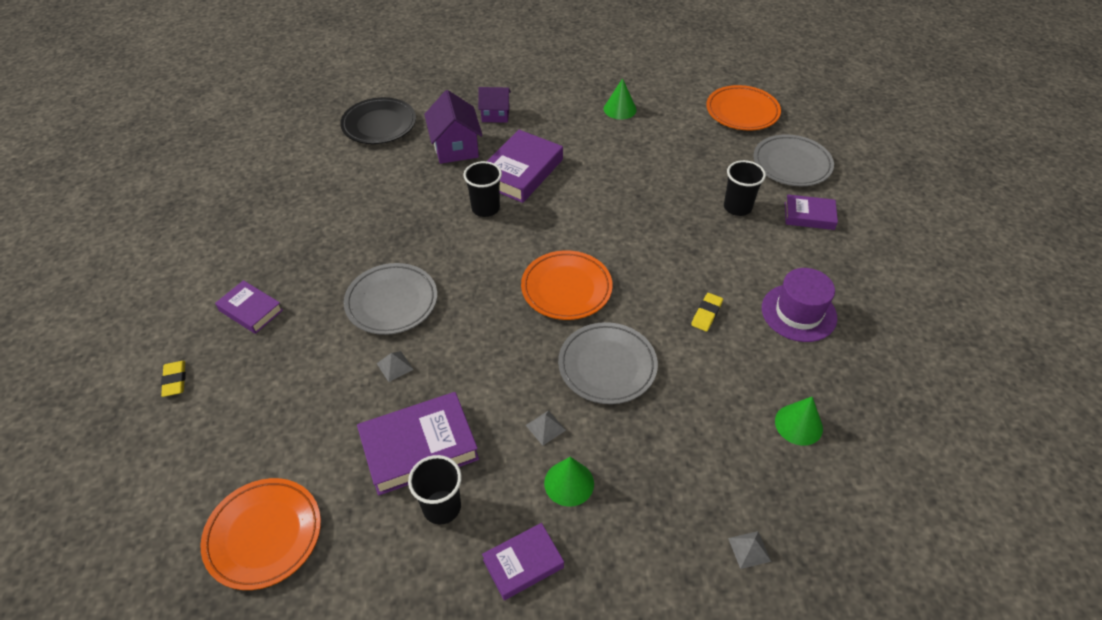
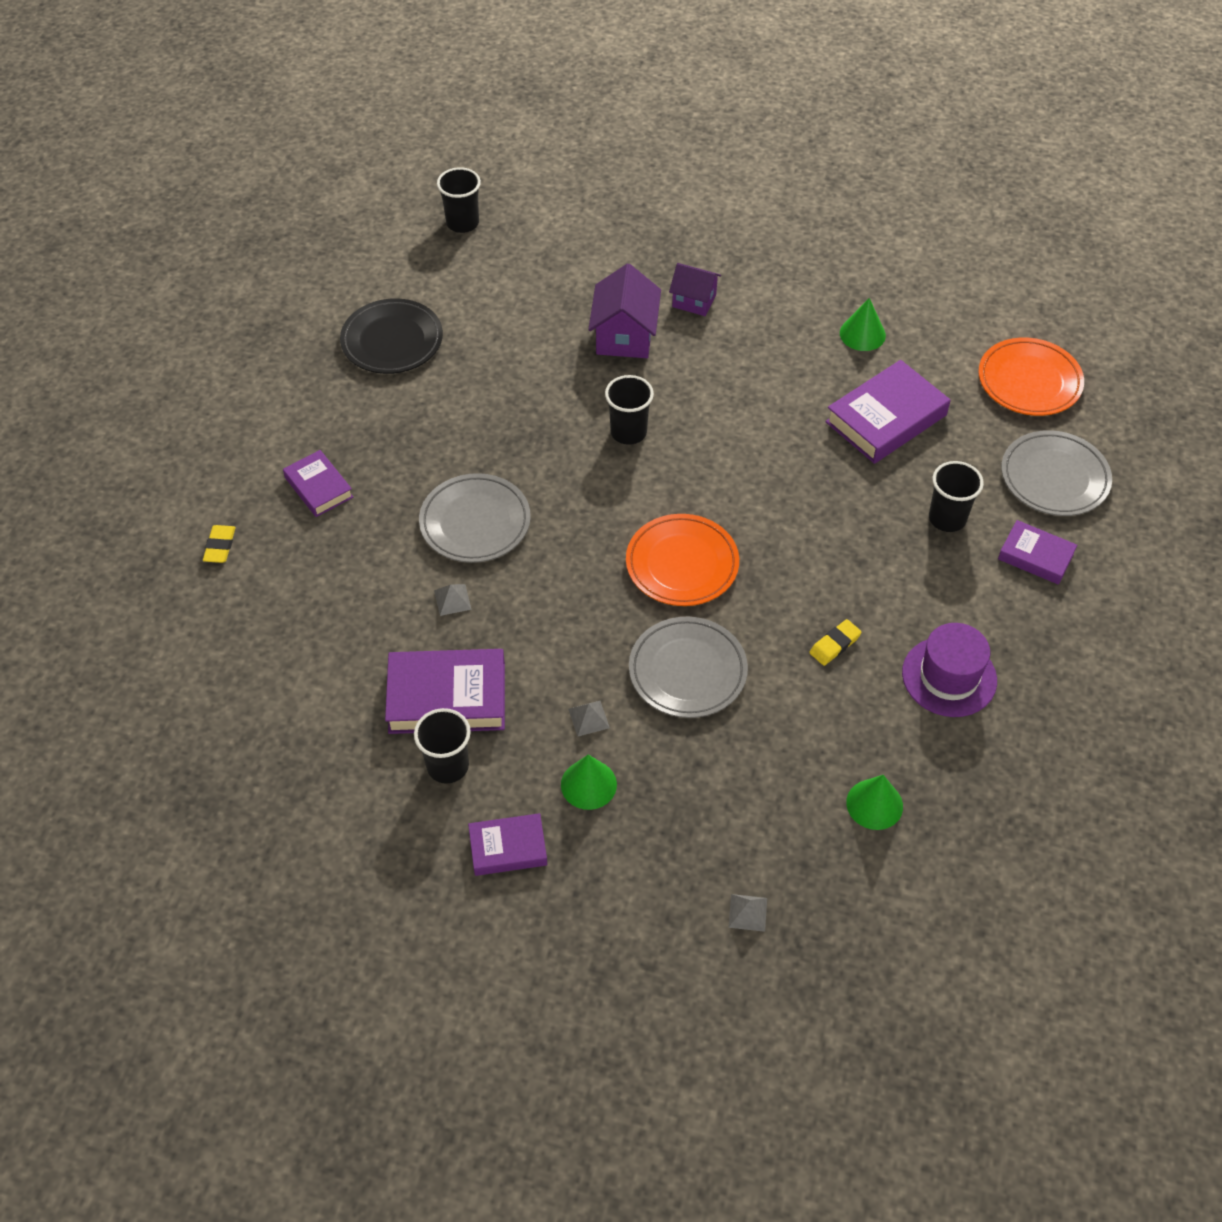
camera: 20 degrees right, 5 degrees up
(264, 535) = (265, 737): orange plate -> none
(306, 103) = (462, 223): none -> black cup
(379, 125) = (542, 278): black plate -> black plate (392, 341)
(521, 172) = (693, 393): purple book -> purple book (886, 419)

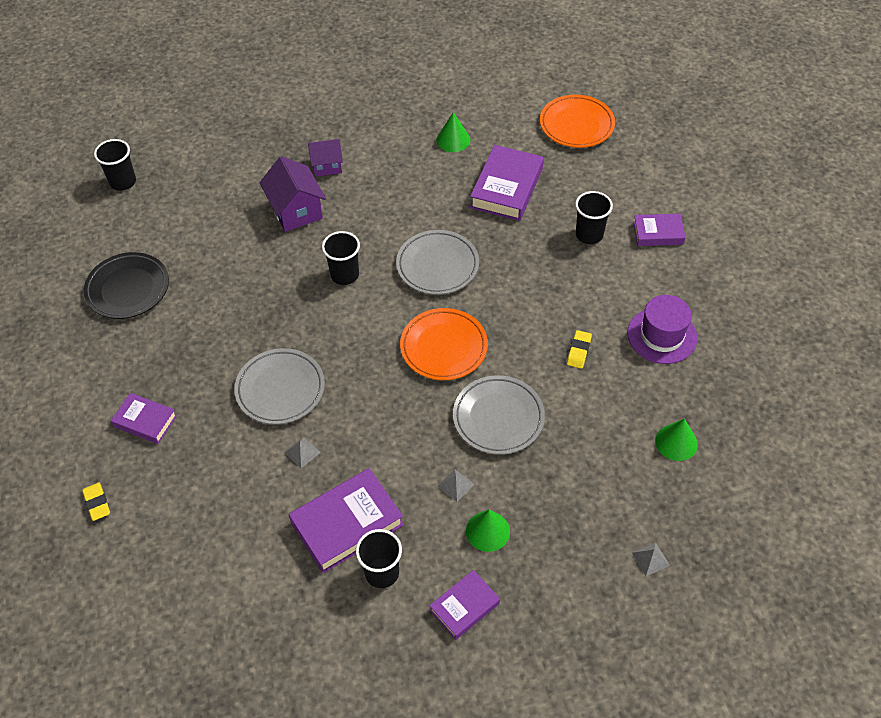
camera: 30 degrees left, 0 degrees up
(1054, 478) = (634, 178): grey plate -> grey plate (437, 265)

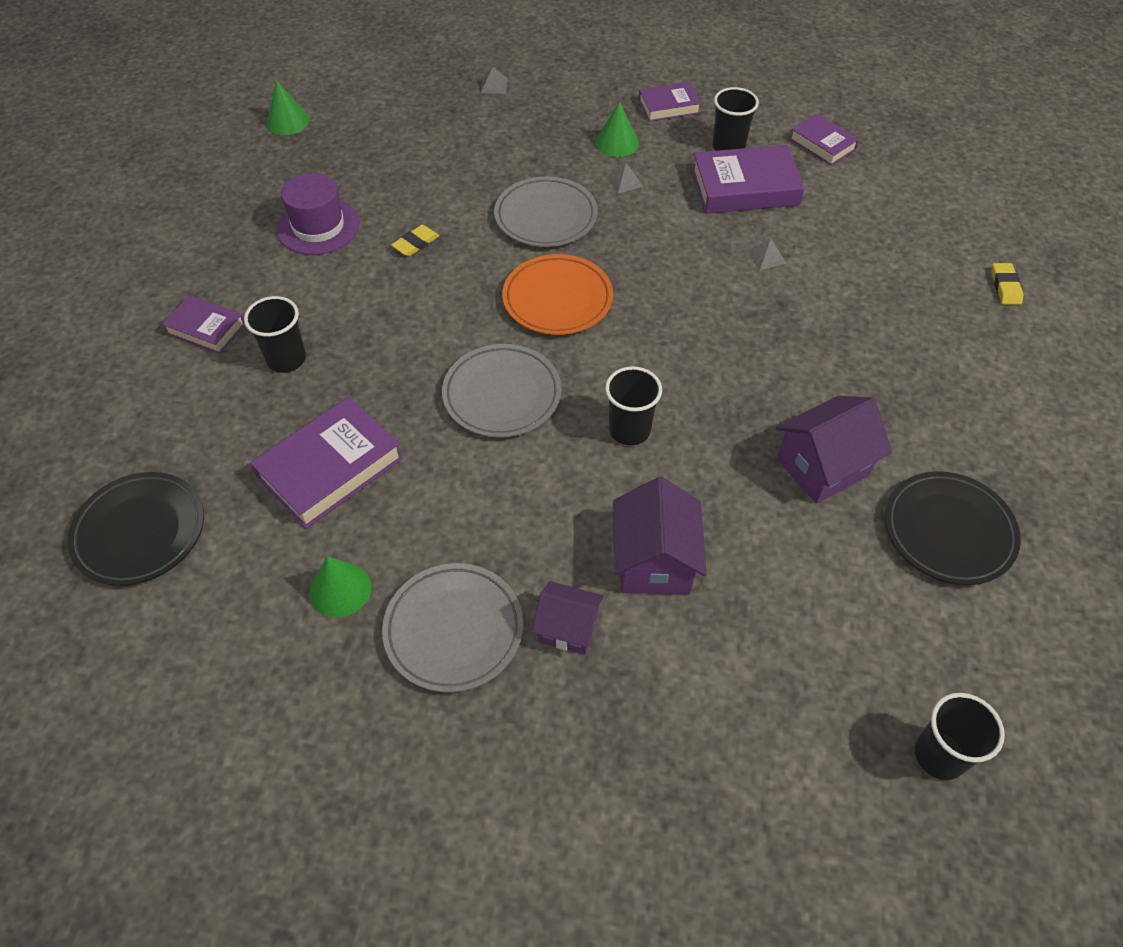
camera: 155 degrees left, 0 degrees up
(145, 421) = (941, 347): purple book -> purple book (822, 144)
(213, 298) = (822, 467): none -> purple house
(280, 389) = (768, 324): grey plate -> grey plate (454, 630)
(576, 125) = (140, 532): orange plate -> black plate
(676, 442) = (396, 144): green cone -> green cone (287, 121)

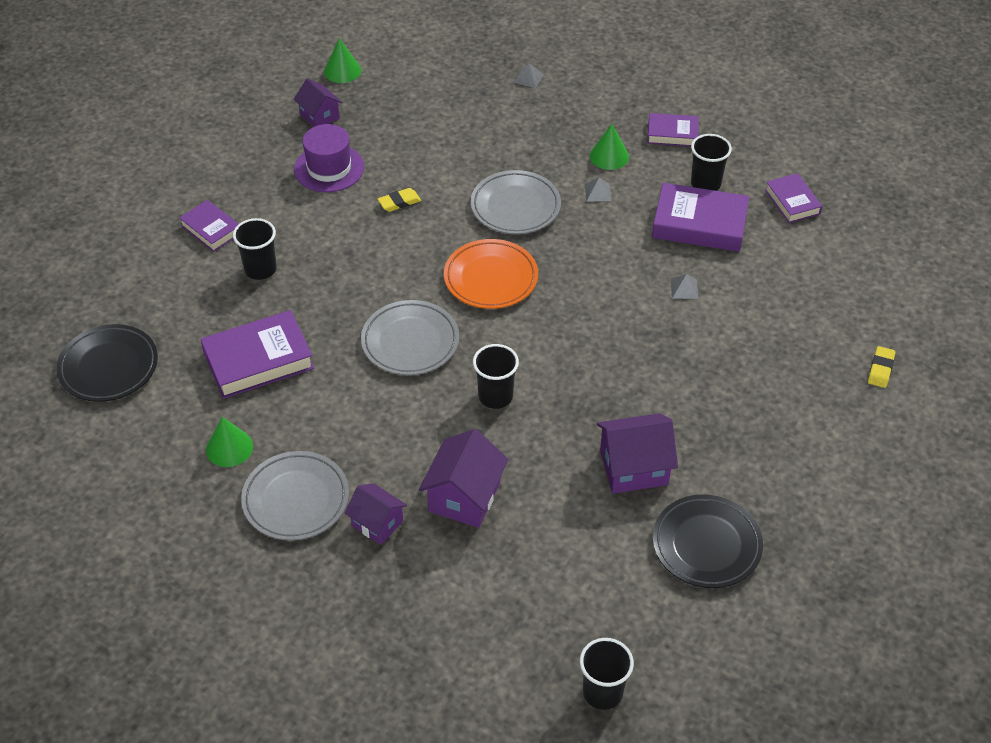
camera: 20 degrees right, 5 degrees down
(282, 174) = (319, 116): none -> purple house

